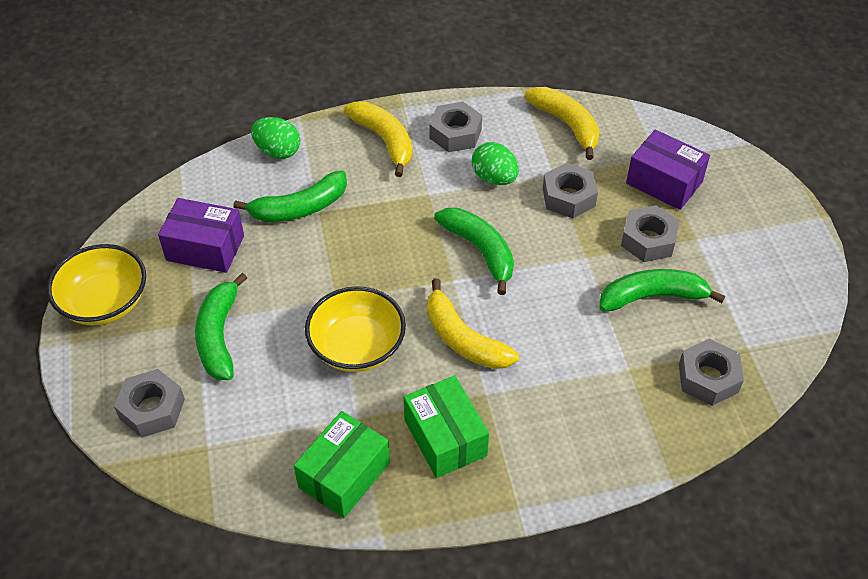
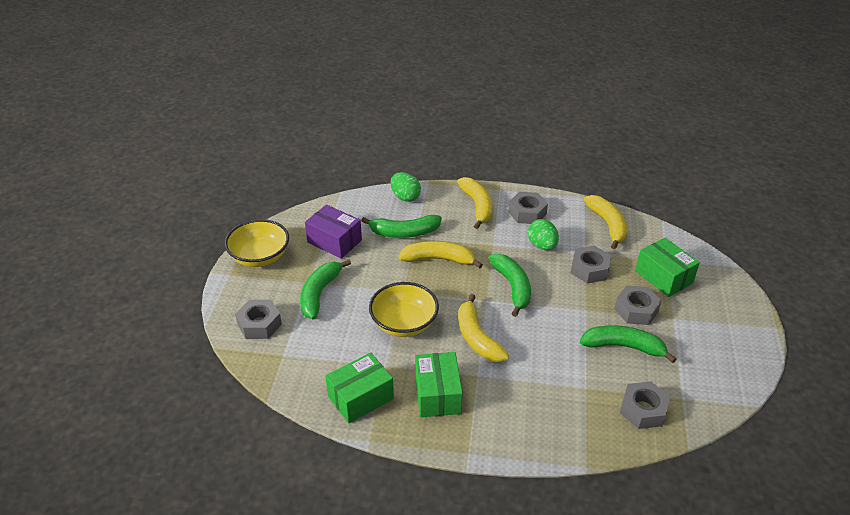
camera: 20 degrees right, 10 degrees down
(364, 236) = (438, 259): none -> yellow banana
(664, 182) = (664, 277): purple box -> green box

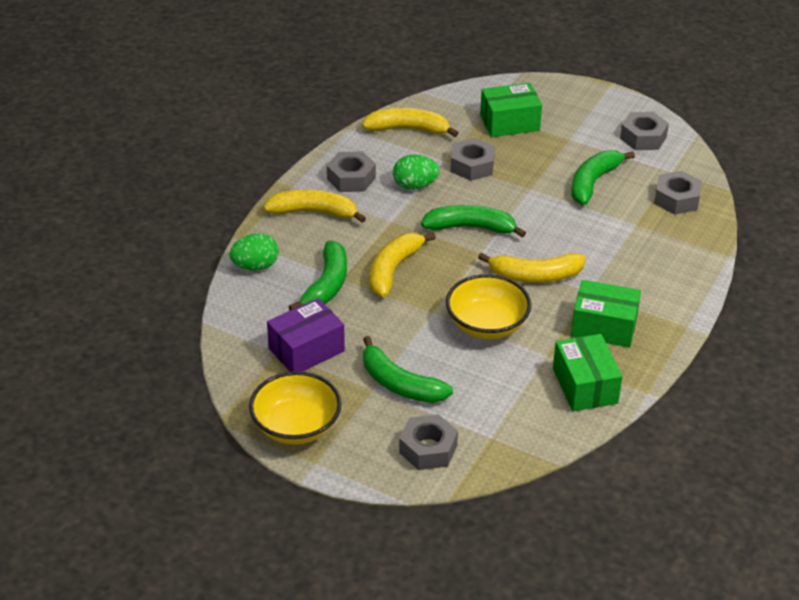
camera: 70 degrees left, 0 degrees up
(636, 310) = (547, 157): grey nut -> grey nut (643, 137)

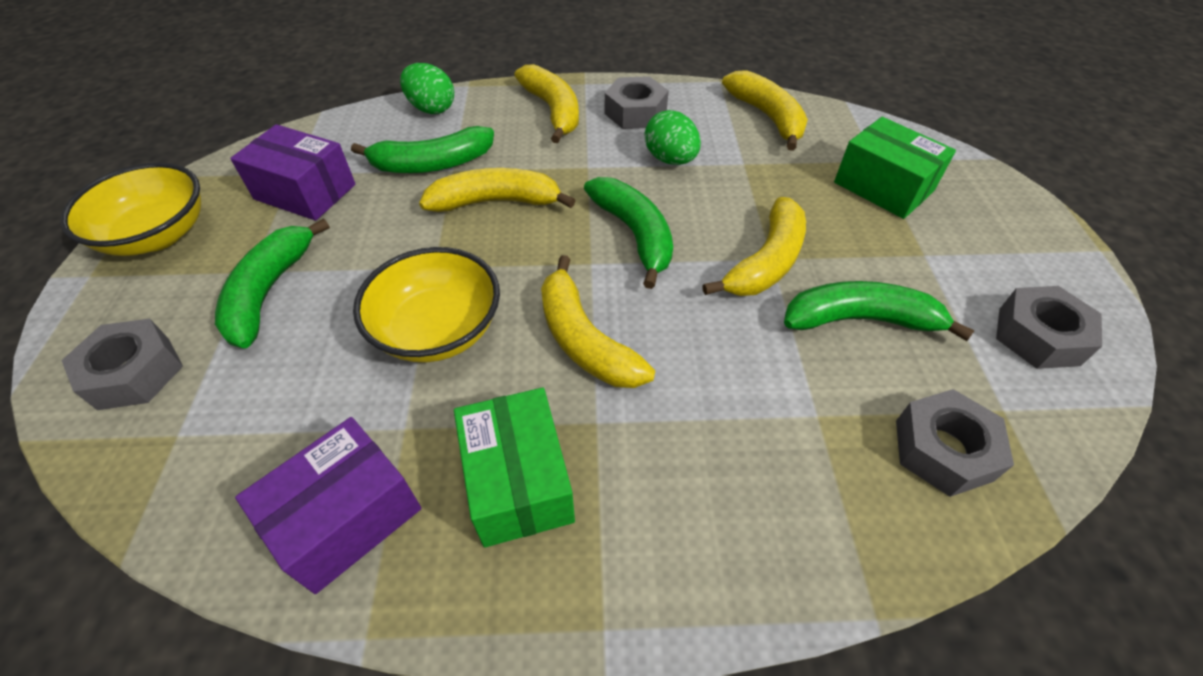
camera: 60 degrees right, 10 degrees up
(472, 166) = (758, 189): grey nut -> none
(531, 192) = (766, 262): none -> yellow banana
(585, 386) = (346, 517): green box -> purple box

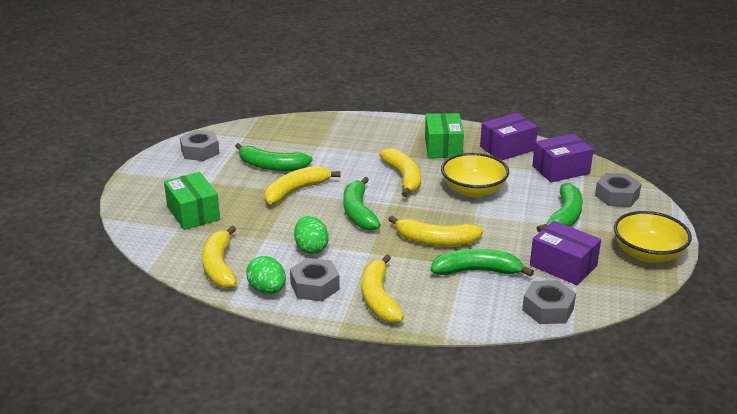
camera: 165 degrees left, 20 degrees down
(227, 446) = (560, 170): none -> purple box
(432, 108) = (478, 317): green egg -> green egg (267, 290)
(943, 450) = (280, 133): grey nut -> grey nut (548, 309)

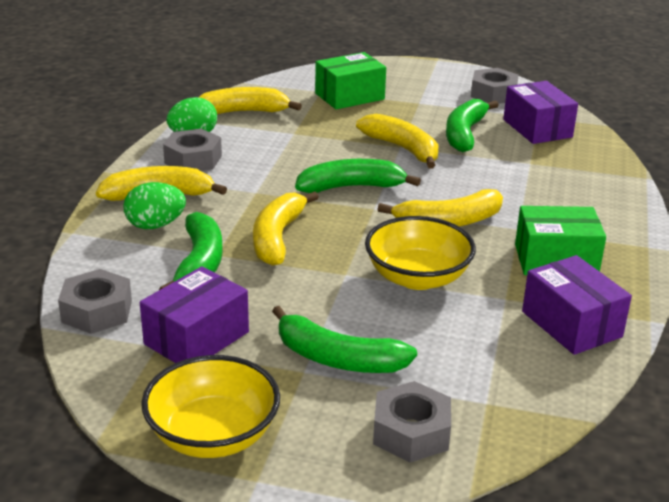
camera: 90 degrees right, 0 degrees up
(311, 248) = (270, 158): green egg -> green egg (155, 225)
(560, 170) = (503, 376): purple box -> purple box (537, 128)

